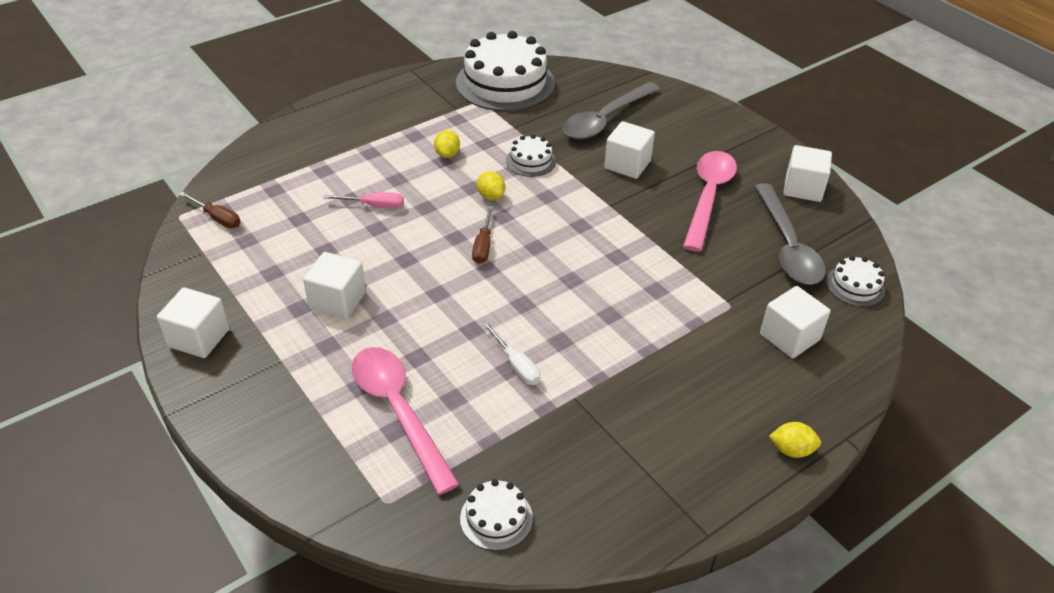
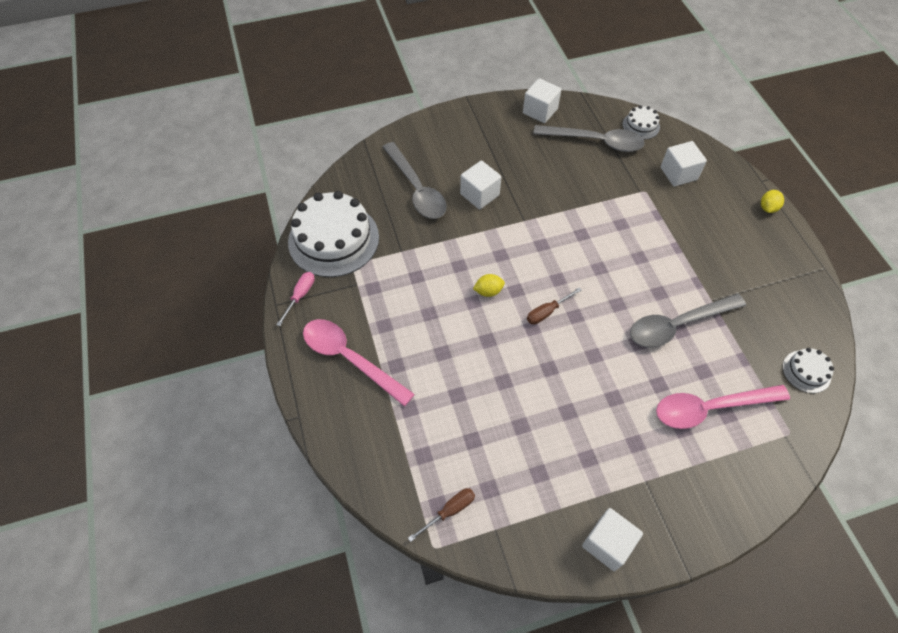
camera: 70 degrees left, 15 degrees up
(338, 300) = (586, 427): white cube -> none
(374, 206) = (473, 377): pink screwdriver -> pink screwdriver (300, 296)
(447, 154) = (421, 307): yellow lemon -> none
(483, 246) = (547, 312): brown screwdriver -> brown screwdriver turned 120 degrees clockwise
(516, 365) = (677, 325): white screwdriver -> grey spoon
(531, 161) = (452, 252): white cake -> none
(708, 197) = (533, 162): pink spoon -> pink spoon (350, 358)

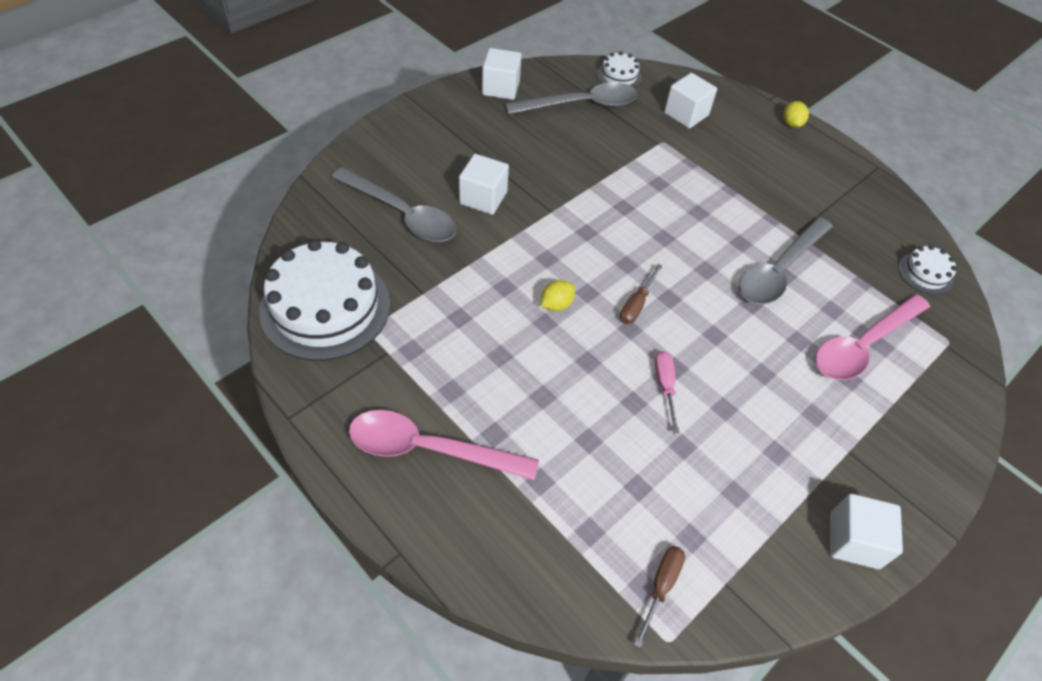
camera: 30 degrees left, 5 degrees down
(300, 296) = (317, 394): pink screwdriver -> pink screwdriver (665, 387)

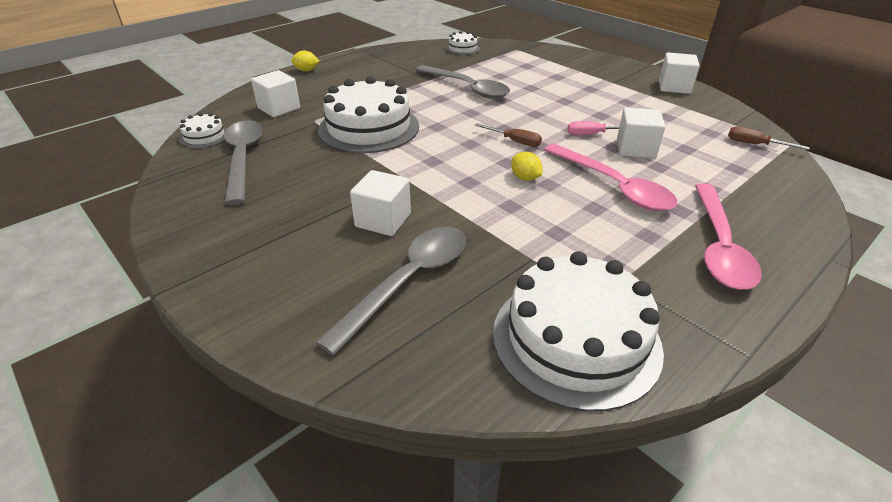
camera: 85 degrees left, 15 degrees down
(501, 88) = (187, 209): white cube -> white cube (635, 149)
(652, 183) = (369, 128): none -> white cake
(863, 345) = (528, 70): pink spoon -> pink spoon (613, 186)

